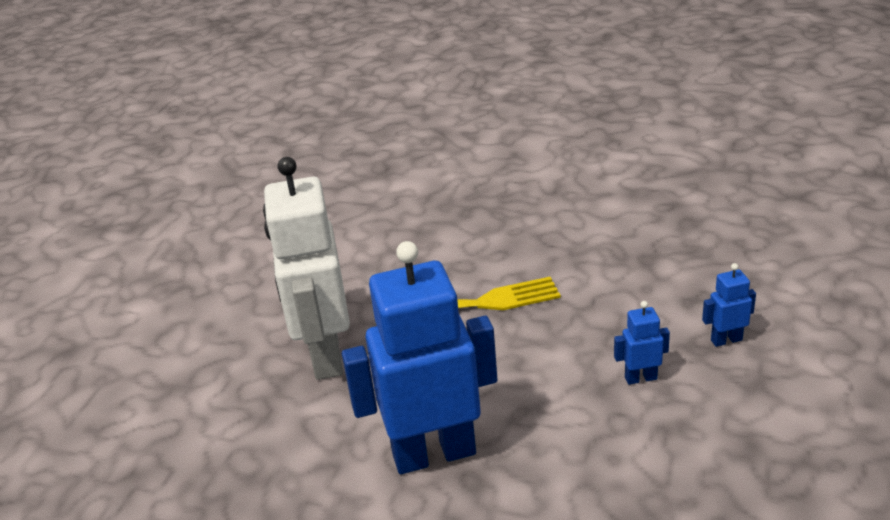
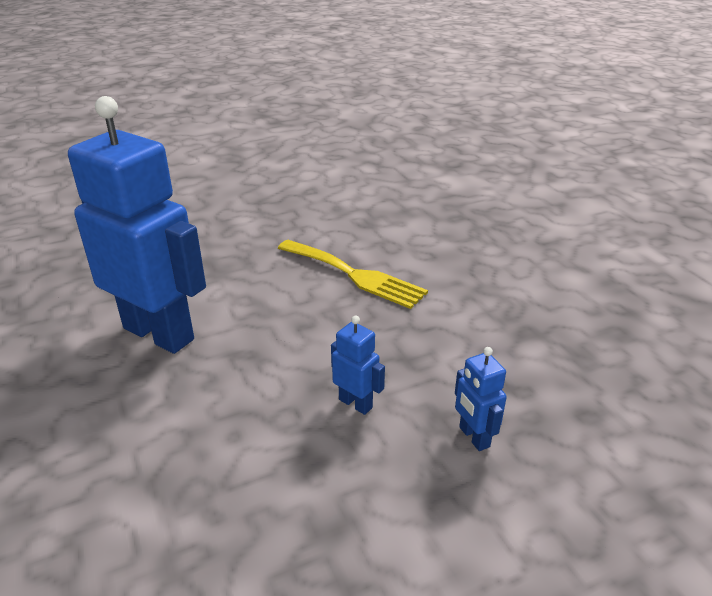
camera: 45 degrees right, 0 degrees up
(325, 355) = (223, 239): white robot -> none
(726, 340) = (473, 437): blue robot -> blue robot turned 150 degrees counterclockwise

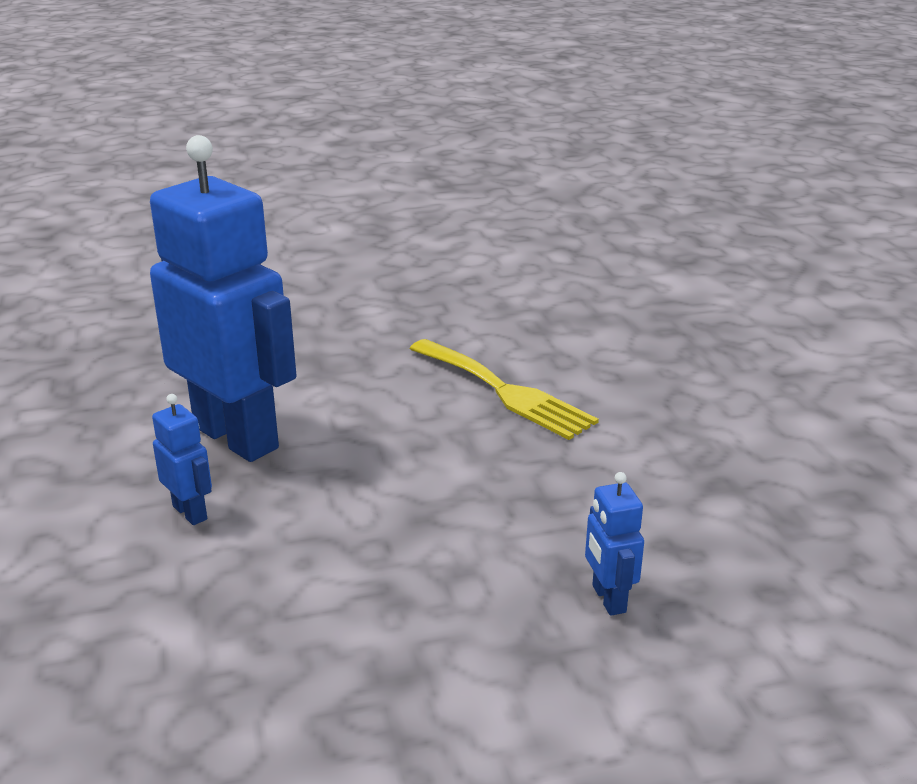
camera: 10 degrees right, 5 degrees down
(356, 403) = (465, 543): blue robot -> blue robot (190, 512)

